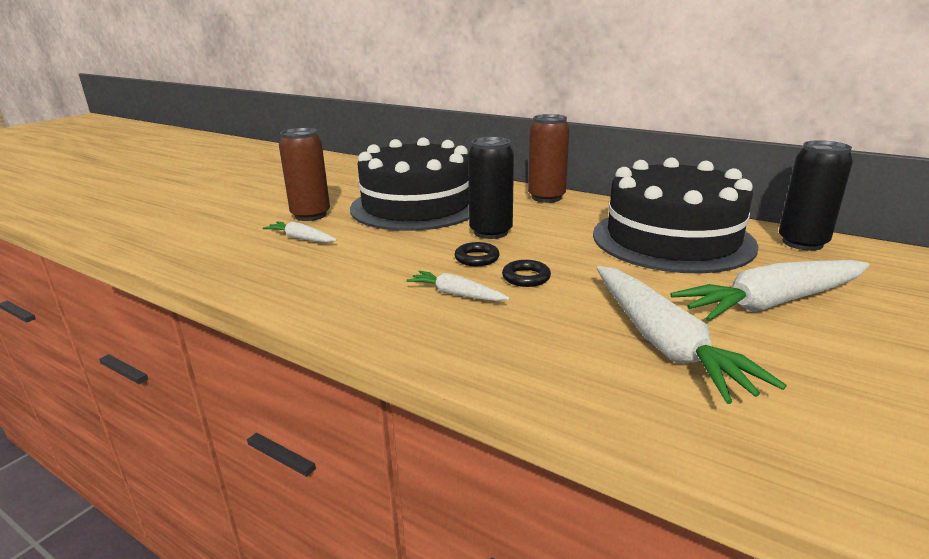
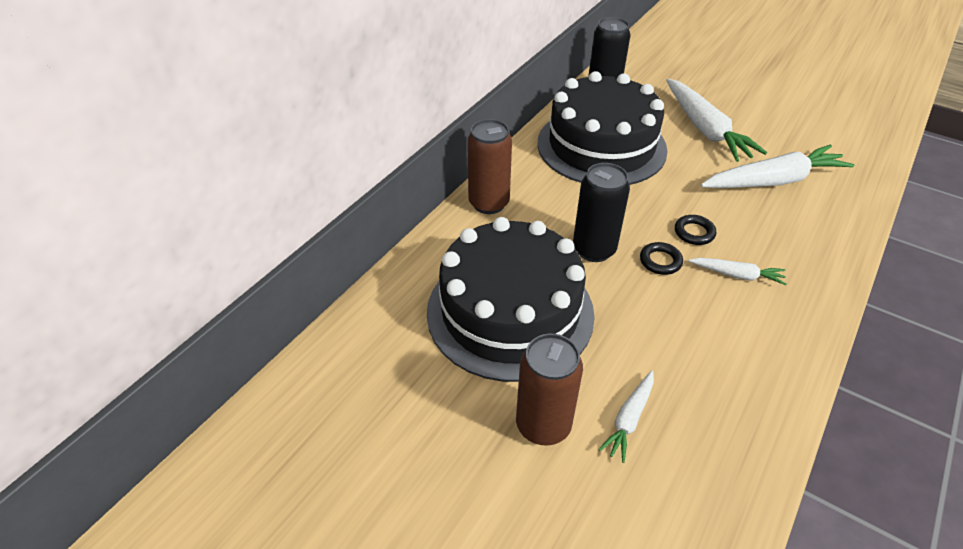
camera: 90 degrees left, 20 degrees up
(456, 294) = (737, 275): white carrot -> white carrot turned 105 degrees counterclockwise

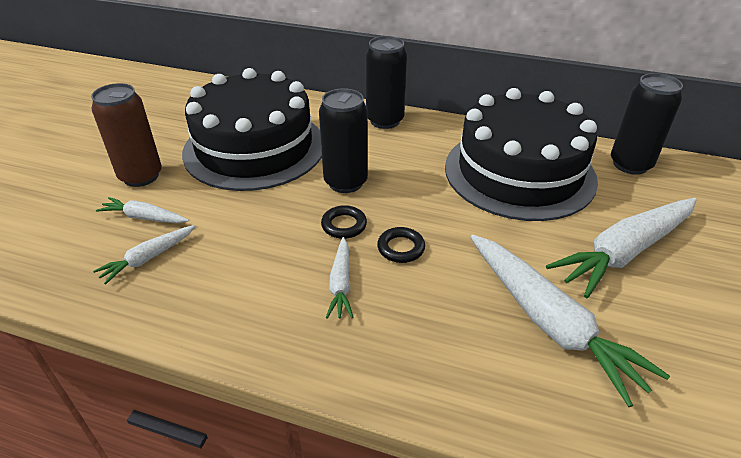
camera: 75 degrees right, 5 degrees down
(489, 203) = (385, 121): brown can -> black can
(699, 413) = (148, 258): none -> white carrot

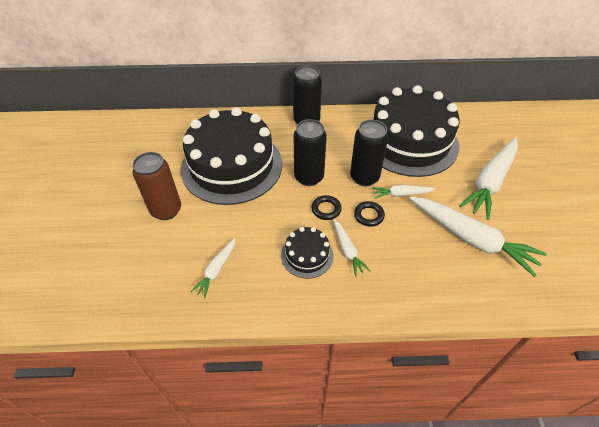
camera: 20 degrees left, 10 degrees up
(144, 218) = (192, 241): white carrot -> white carrot (401, 194)
(279, 274) = (307, 255): none -> black cake
(630, 164) = (468, 119): black can -> black can (364, 177)

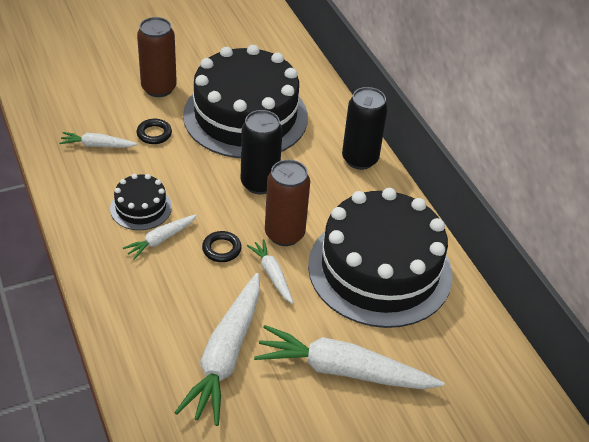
camera: 65 degrees right, 5 degrees down
(326, 209) = (214, 209): black ring -> black ring (154, 134)
(364, 177) = (284, 234): black can -> brown can

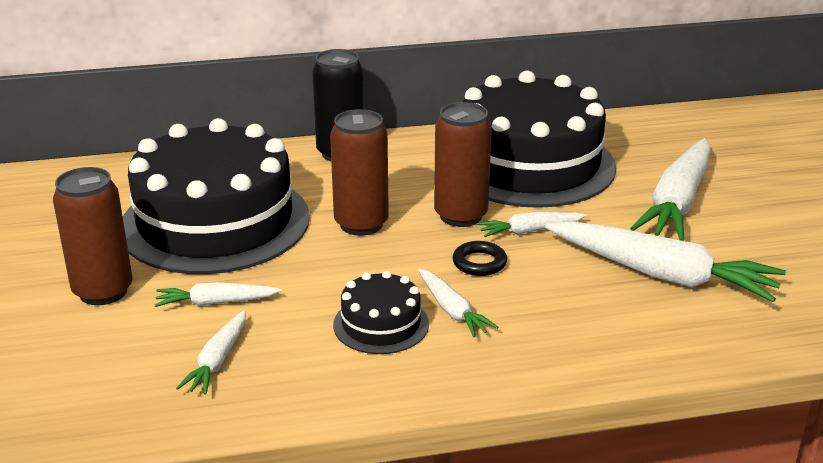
camera: 75 degrees left, 15 degrees down
(154, 134) = (216, 302): black ring -> white carrot
(259, 183) = (361, 224): black can -> brown can

